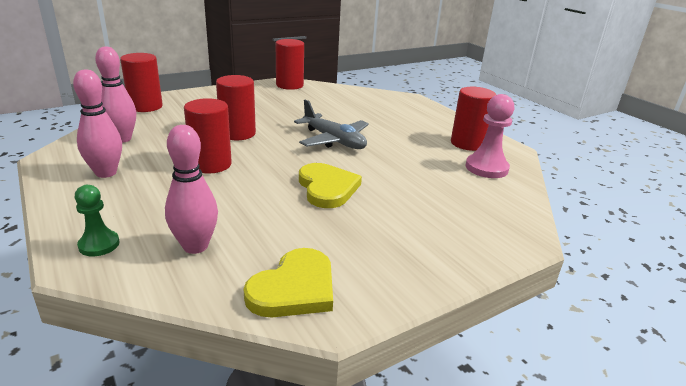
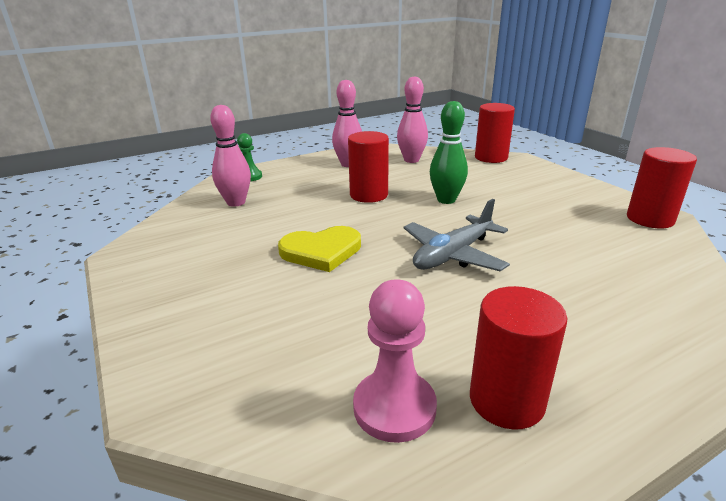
camera: 95 degrees right, 0 degrees up
(237, 133) = (446, 200): red cylinder -> green bowling pin
(294, 288) = (164, 239): yellow heart -> none

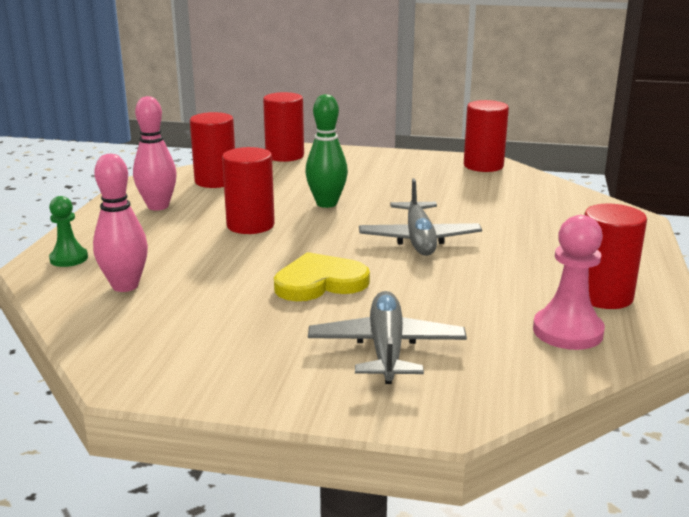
camera: 50 degrees left, 5 degrees down
(250, 321) = (386, 348): none -> grey plane
(321, 251) = (320, 282): yellow heart -> yellow heart turned 135 degrees counterclockwise
(411, 160) = (215, 181): pink bowling pin -> red cylinder

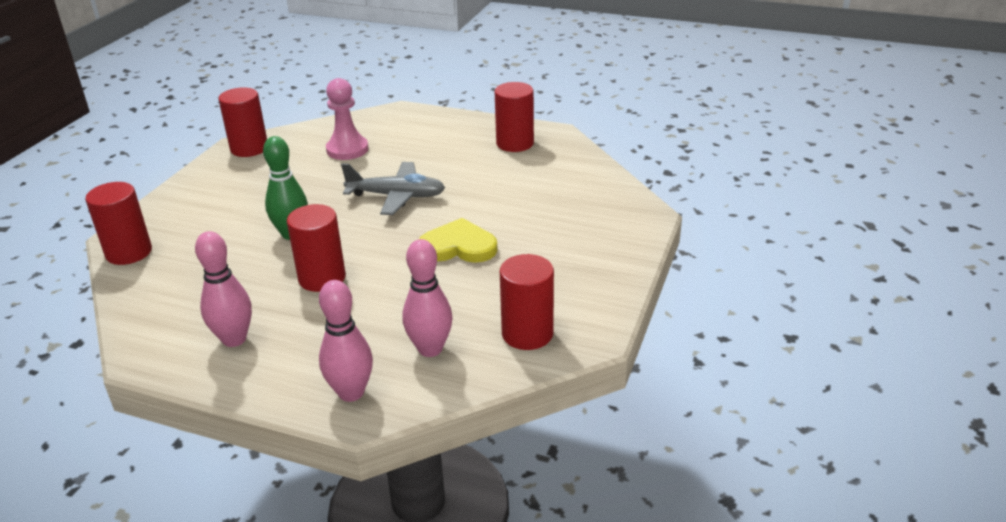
camera: 80 degrees left, 10 degrees up
(69, 258) = (351, 392): green pawn -> pink bowling pin
(215, 181) = (179, 300): red cylinder -> red cylinder (527, 334)
(320, 282) = (458, 246): yellow heart -> yellow heart turned 105 degrees clockwise
(386, 348) = (566, 226): grey plane -> none
(567, 331) = (557, 162): pink pawn -> pink pawn (347, 149)

